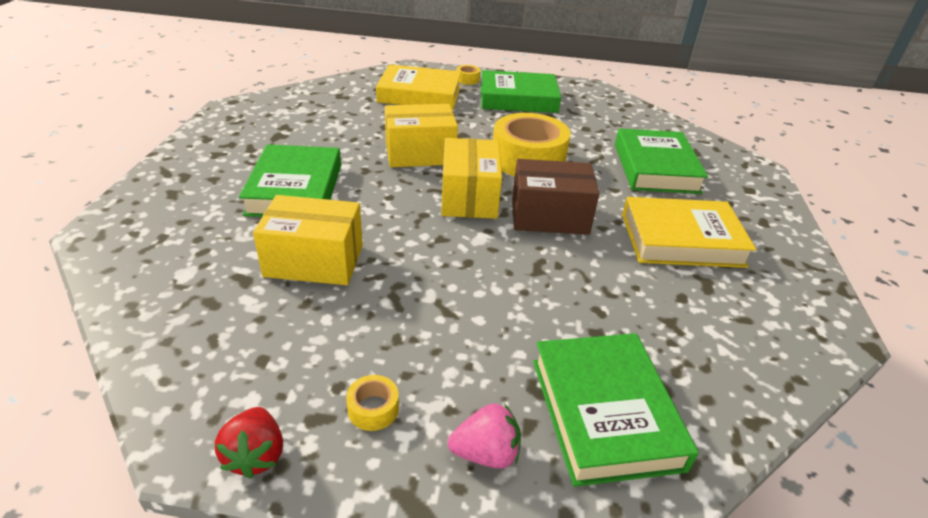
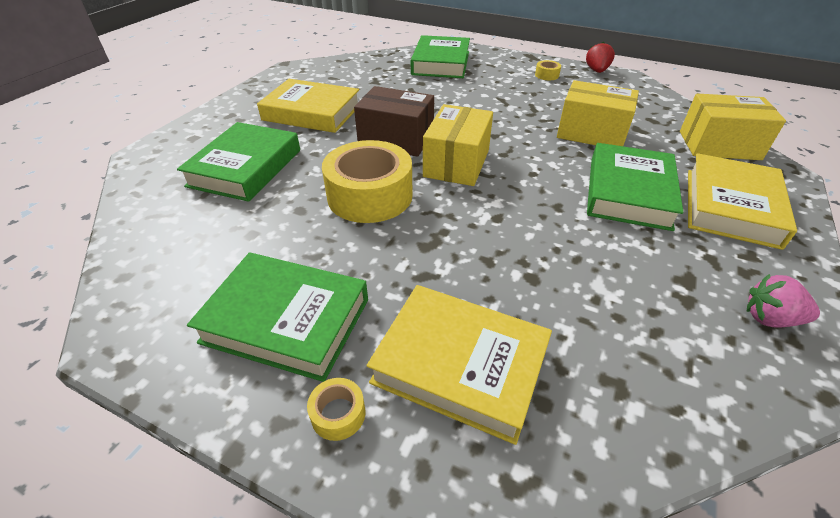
camera: 160 degrees left, 5 degrees up
(200, 188) = (730, 207): none -> yellow book
(420, 153) = (492, 220): yellow box -> yellow box (719, 145)
(486, 453) = (499, 61): pink strawberry -> pink strawberry (770, 318)

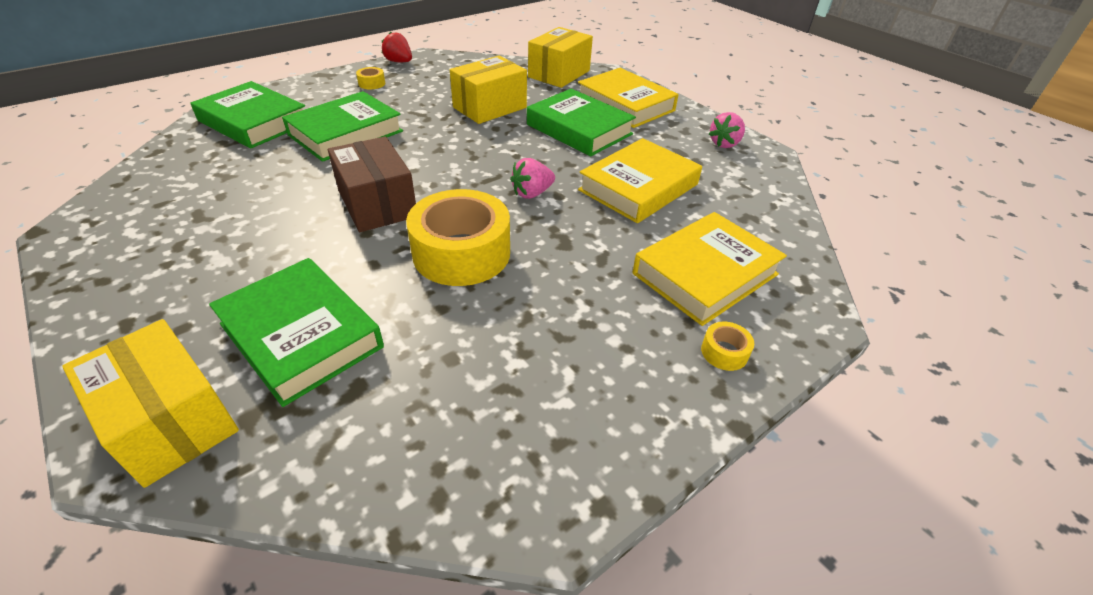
camera: 65 degrees left, 0 degrees up
(286, 321) = (606, 359): green book -> green book (346, 133)
(312, 112) = (233, 245): yellow book -> yellow book (638, 187)
(396, 139) = (377, 204): brown box -> brown box turned 75 degrees counterclockwise
(456, 163) = (461, 185): yellow box -> yellow box (171, 421)
(483, 201) = (532, 193): none -> pink strawberry

